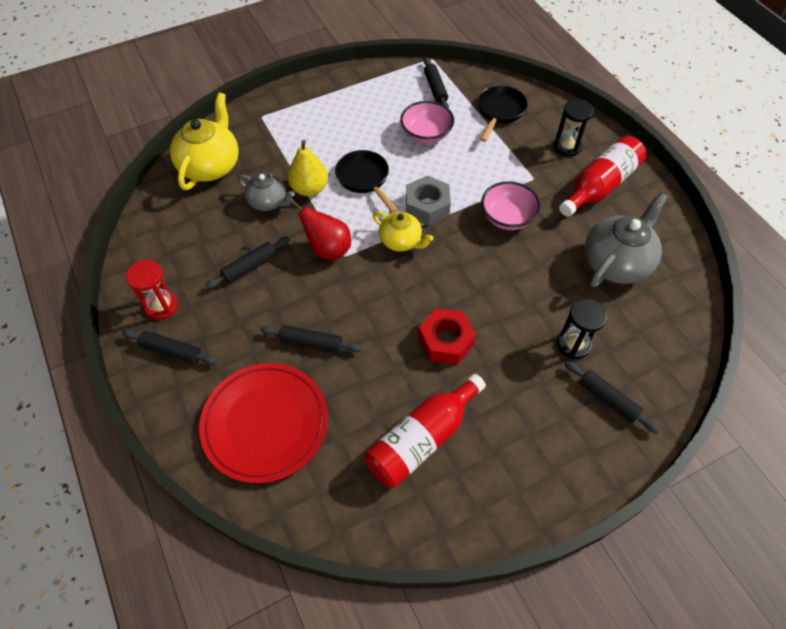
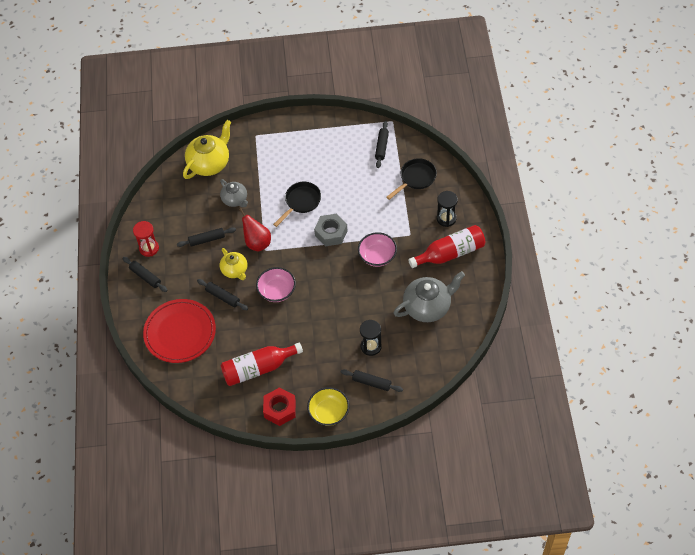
camera: 25 degrees right, 0 degrees up
(309, 189) = (263, 198): yellow pear -> none
(364, 179) = (301, 202): black pan -> black pan turned 45 degrees clockwise
(401, 241) = (303, 251): yellow teapot -> yellow teapot (235, 270)
(426, 134) = (357, 181): pink bowl -> pink bowl (277, 291)
(445, 341) = (298, 320): red nut -> red nut (280, 409)
(572, 473) = (329, 412): none -> yellow bowl
(608, 399) = (371, 383): black rolling pin -> black rolling pin turned 45 degrees counterclockwise

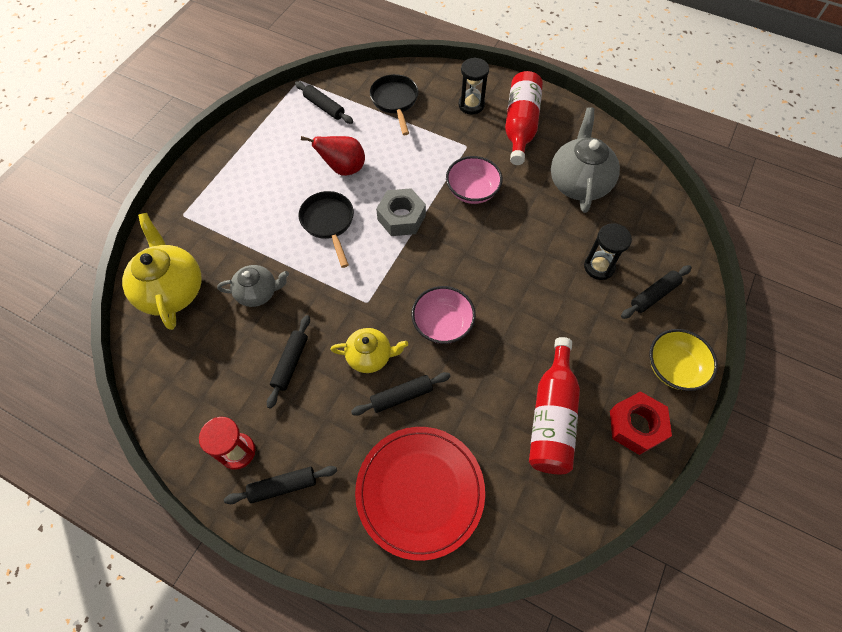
camera: 60 degrees left, 5 degrees up
(257, 243) = (348, 305): red pear -> red pear (343, 168)

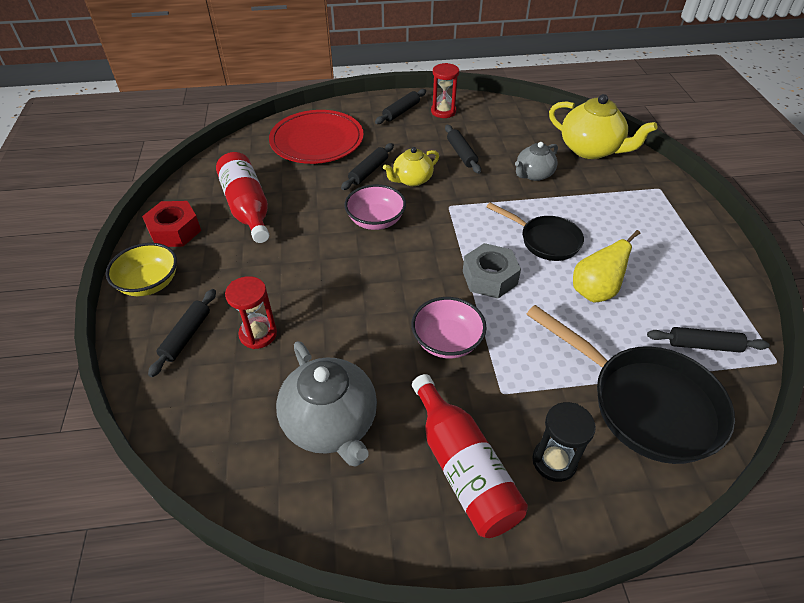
camera: 145 degrees right, 15 degrees down
(343, 168) = (594, 291): red pear -> yellow pear
(395, 101) = (645, 403): black pan -> black pan, size x1.67
(599, 267) = (258, 334): black hourglass -> red hourglass

